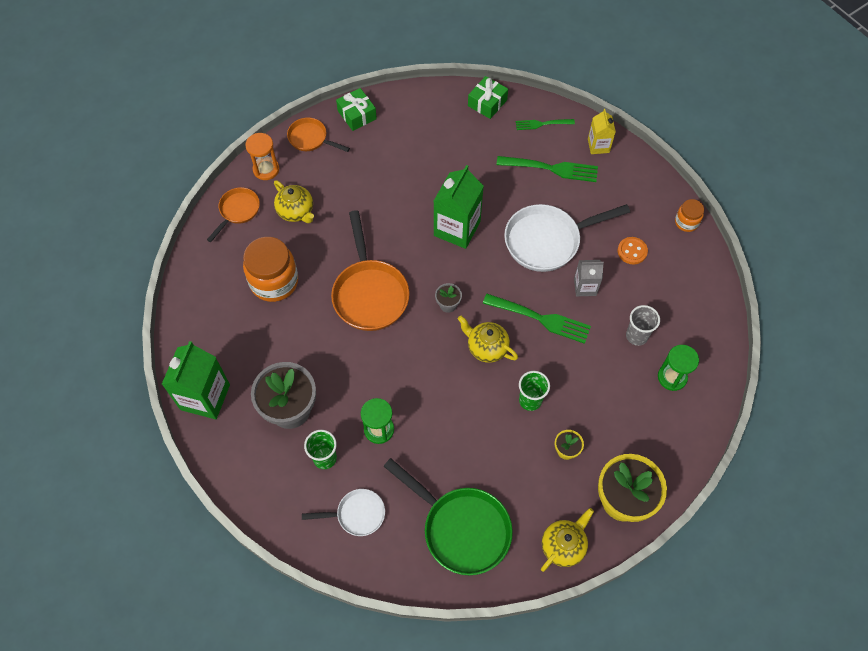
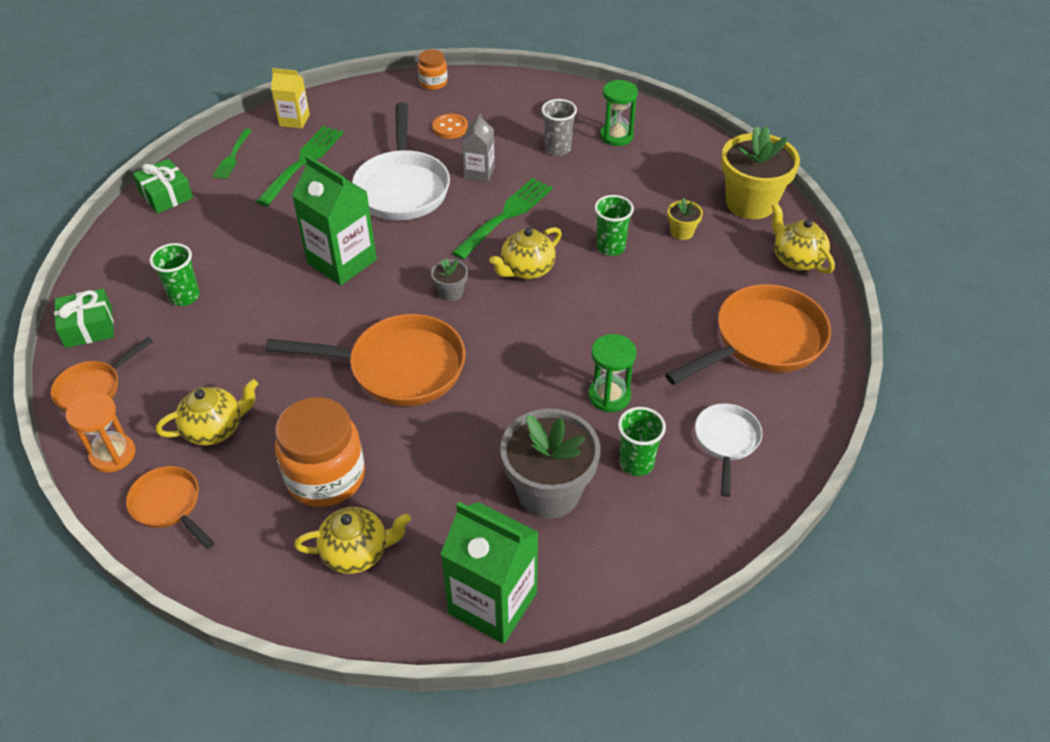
camera: 75 degrees left, 15 degrees down
(225, 315) = (356, 552): none -> yellow teapot
(397, 152) = (184, 296): none -> green cup
(461, 528) = (762, 341): green pan -> orange pan

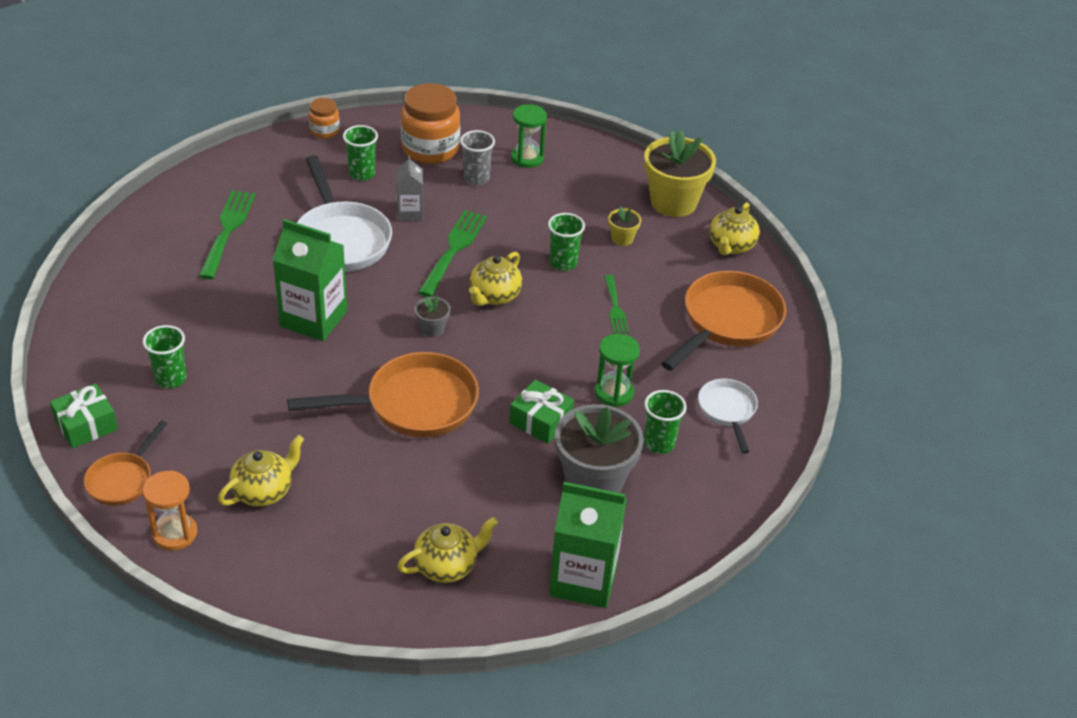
camera: 20 degrees left, 5 degrees down
(166, 195) = (99, 285): green gift -> green gift (540, 421)
(169, 506) = (254, 565): orange pan -> none
(232, 156) = (150, 235): green fork -> green fork (615, 307)
(294, 120) = (198, 189): yellow carton -> none
(325, 477) = (389, 511): orange jar -> orange jar (430, 149)
(450, 128) = (362, 174): orange button -> green cup
(796, 259) = (731, 246): yellow teapot -> yellow teapot turned 105 degrees counterclockwise

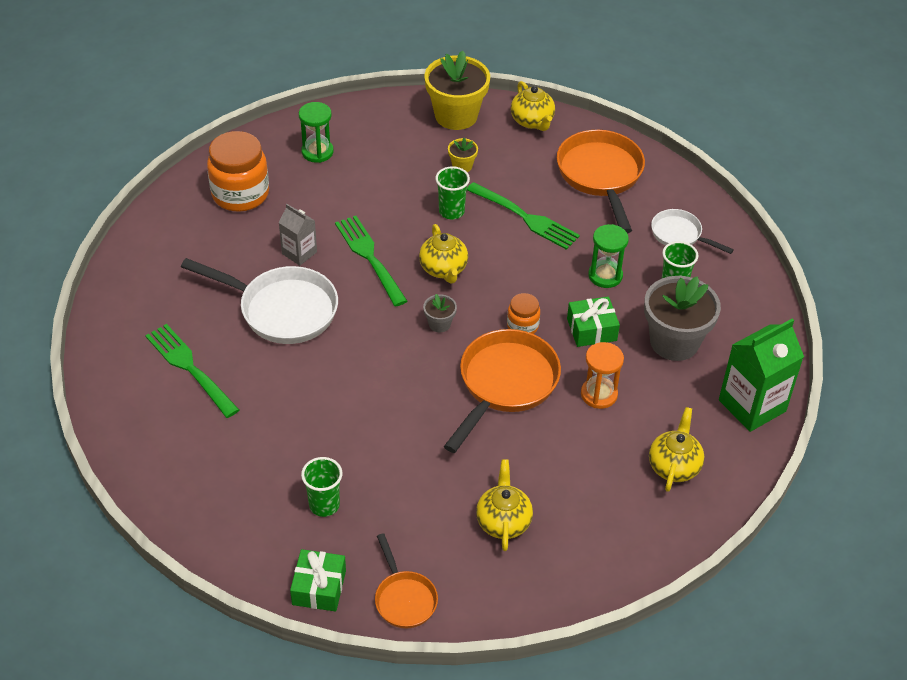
camera: 45 degrees left, 5 degrees up
(175, 533) = (493, 599): orange hourglass -> orange hourglass (599, 394)
(314, 319) = (353, 381): green carton -> none
(324, 131) = (140, 237): orange jar -> orange jar (522, 326)
(362, 174) = (220, 249): green cup -> none
(476, 178) = (306, 193): grey cup -> none
(615, 307) = (525, 218): green fork -> green fork, size x1.68

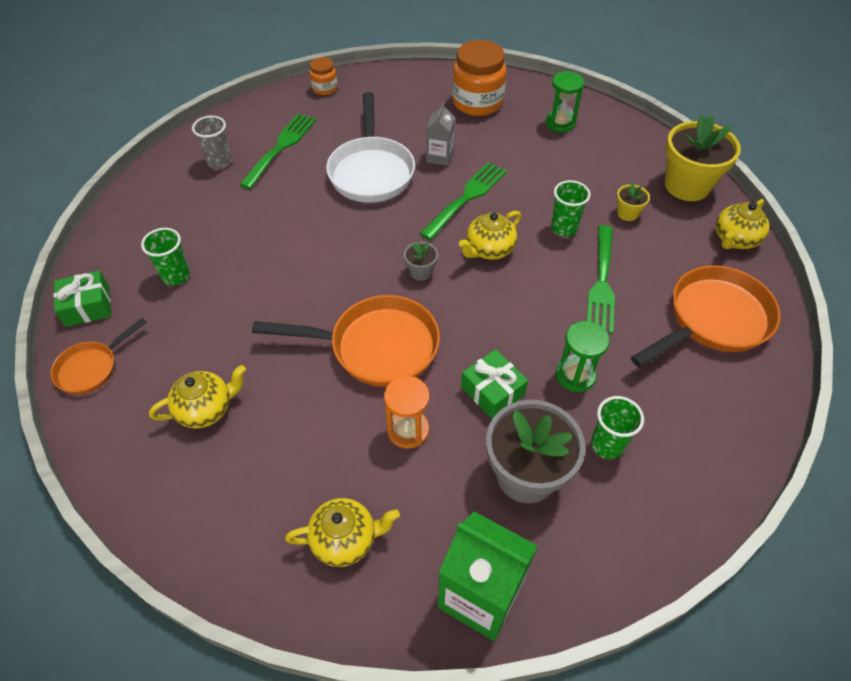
camera: 65 degrees right, 5 degrees up
(173, 425) = (219, 162): none -> grey cup
(522, 326) = (459, 333): orange jar -> orange jar (324, 88)
(679, 235) = (690, 422): white pan -> none

